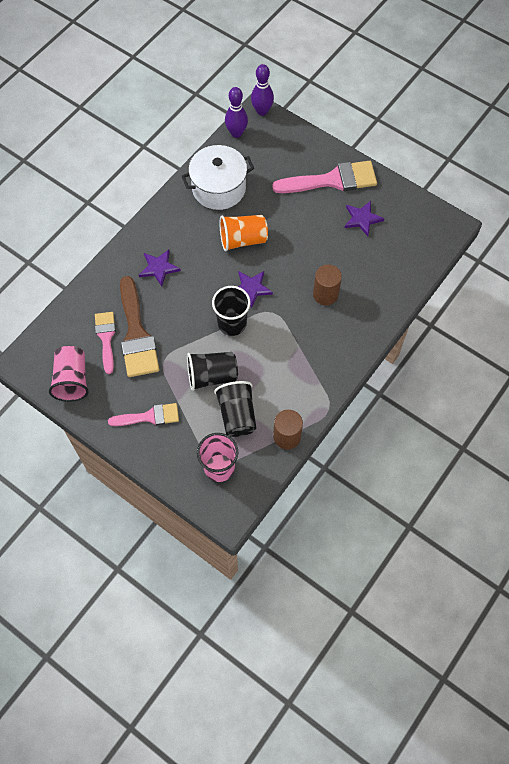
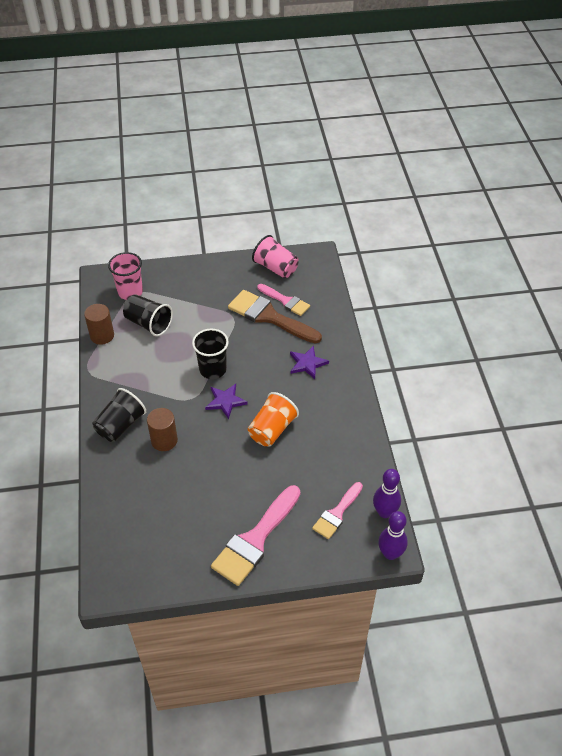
camera: 135 degrees right, 15 degrees down
(149, 417) = (204, 284): pink brush -> pink brush (337, 513)
(212, 376) = (190, 331): black cup -> black cup (121, 425)
(219, 188) = (338, 453): white pot -> none
(362, 219) = (193, 526): purple star -> none

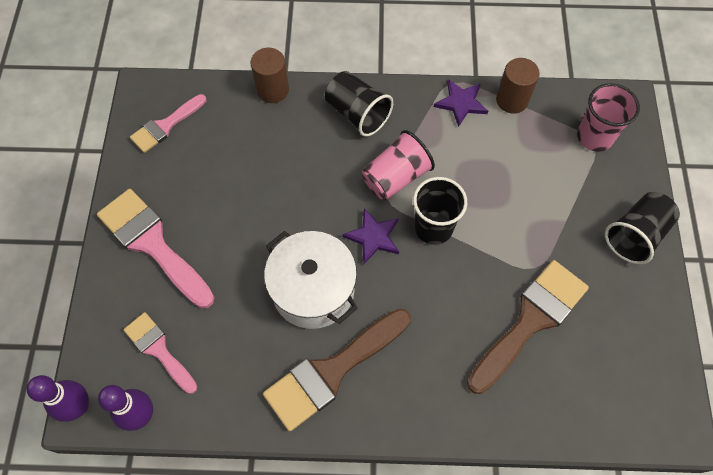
camera: 100 degrees right, 15 degrees up
(148, 324) = (529, 155): black cup -> black cup (635, 235)
(164, 440) = (323, 159): brown cylinder -> brown cylinder (273, 90)
(272, 429) = (313, 290): orange cup -> white pot
(276, 268) = (644, 349): pink cup -> pink cup (396, 177)
(285, 301) = (564, 352): pink brush -> pink brush (165, 125)
(307, 363) = (426, 361): purple star -> purple star (461, 103)
(326, 410) = (332, 371): none -> brown brush

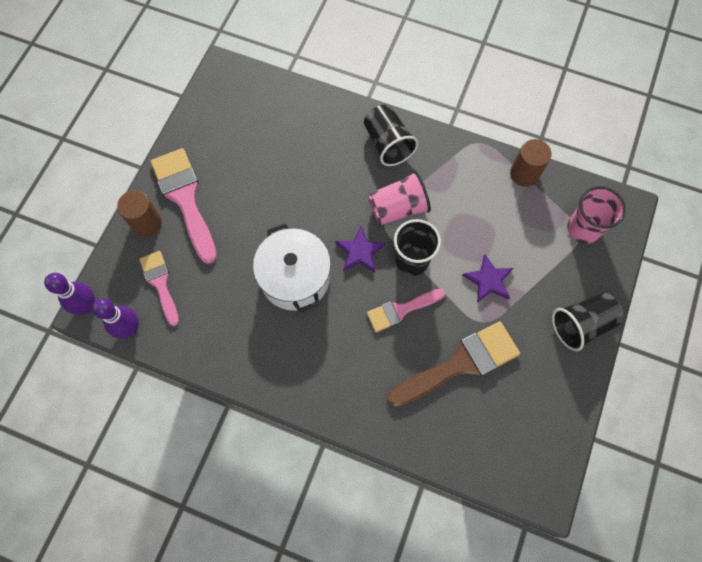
camera: 20 degrees right, 5 degrees up
(165, 125) = (229, 105): pink brush -> pink brush (401, 310)
(273, 90) = (326, 102): brown cylinder -> brown cylinder (147, 223)
(332, 371) = (285, 347): brown brush -> none
(461, 103) = (479, 162): purple star -> purple star (488, 280)

